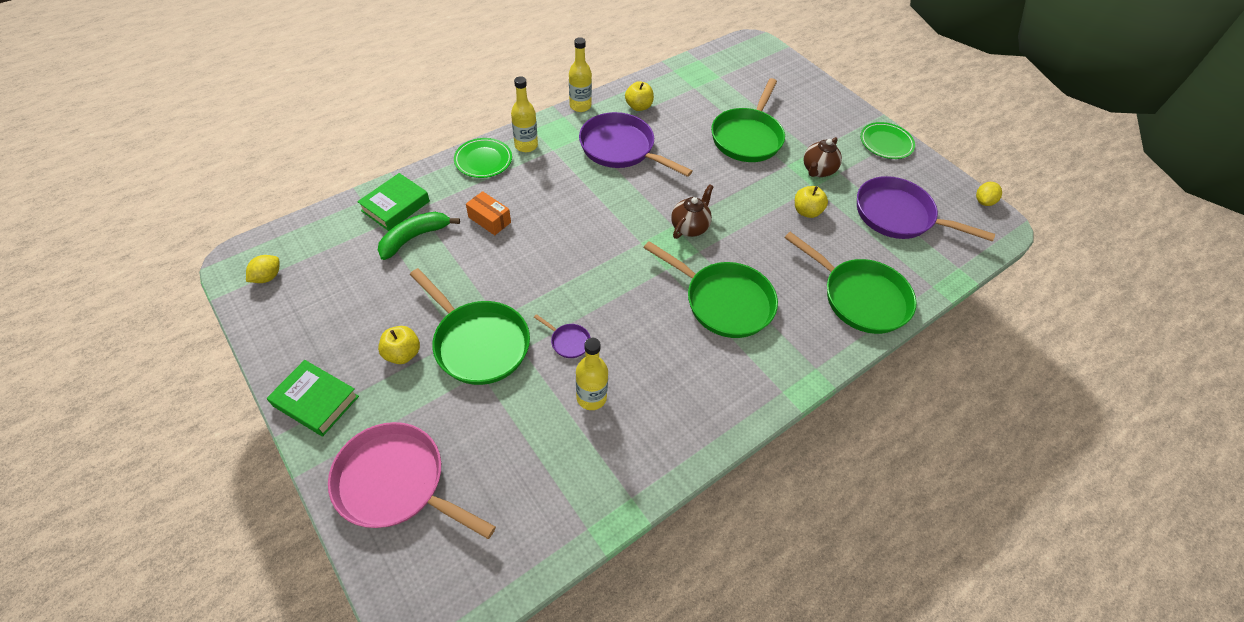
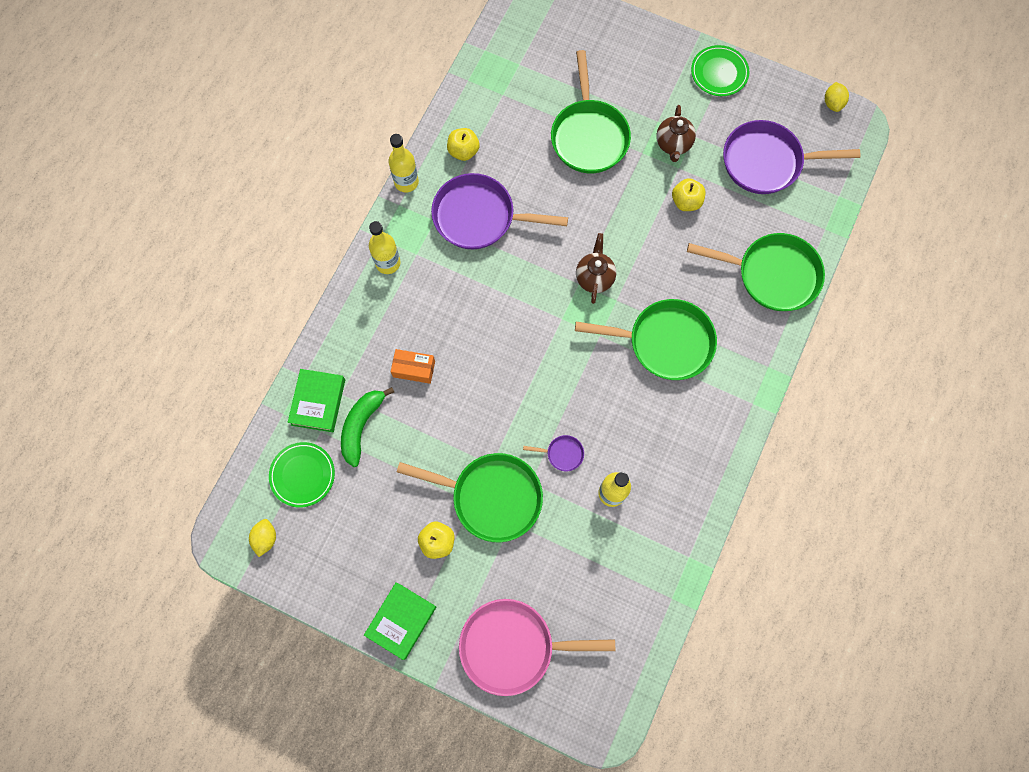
camera: 25 degrees left, 20 degrees up
(316, 401) = (401, 620): green book -> green book turned 60 degrees counterclockwise
(483, 160) = (360, 304): green plate -> green plate (302, 475)

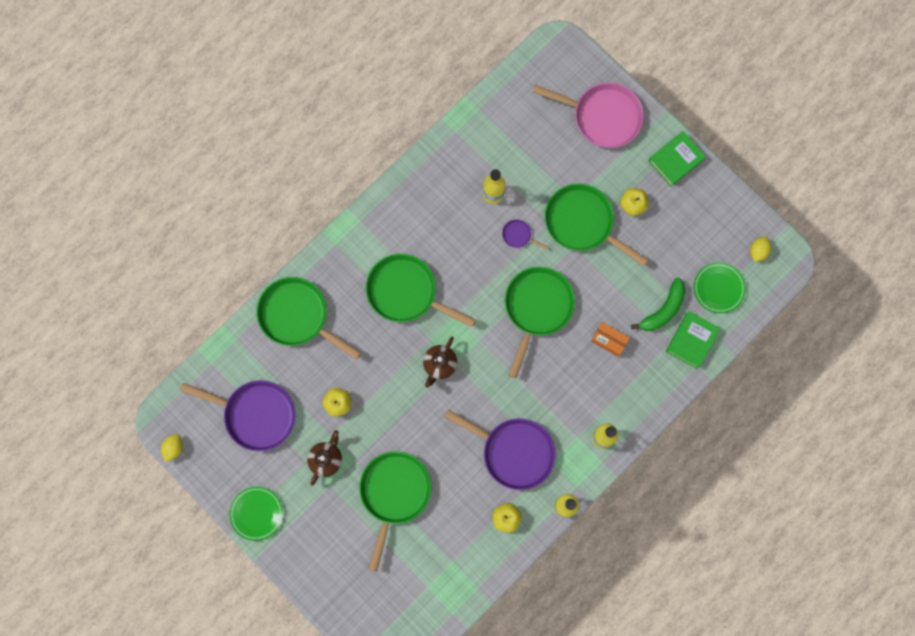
camera: 160 degrees left, 5 degrees up
(509, 376) = (537, 308): none -> green pan

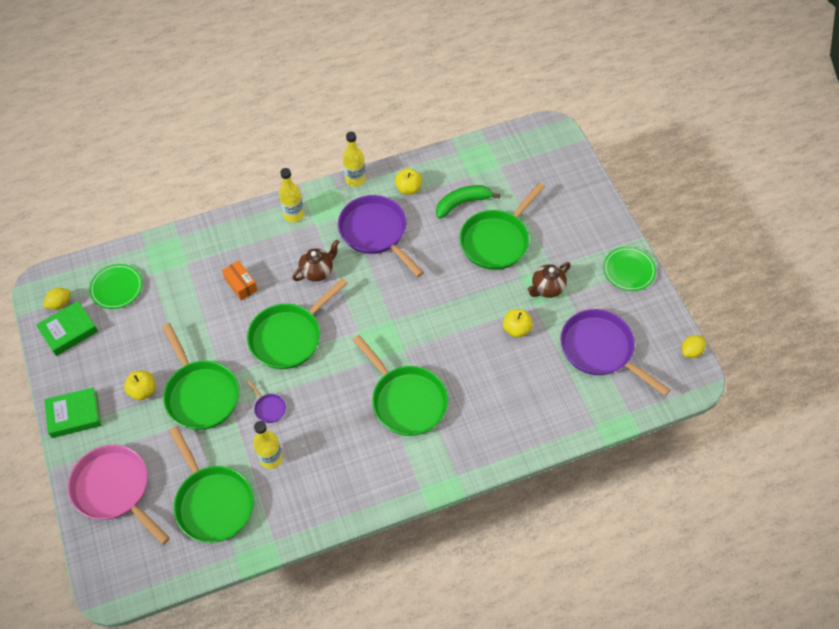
camera: 155 degrees left, 20 degrees down
(298, 316) = (524, 421): green pan -> green pan (213, 502)
(440, 365) = (405, 324): brown teapot -> brown teapot (317, 271)
(663, 310) = (177, 290): green banana -> green banana (462, 203)
(691, 341) = (169, 256): green book -> green book (69, 331)

